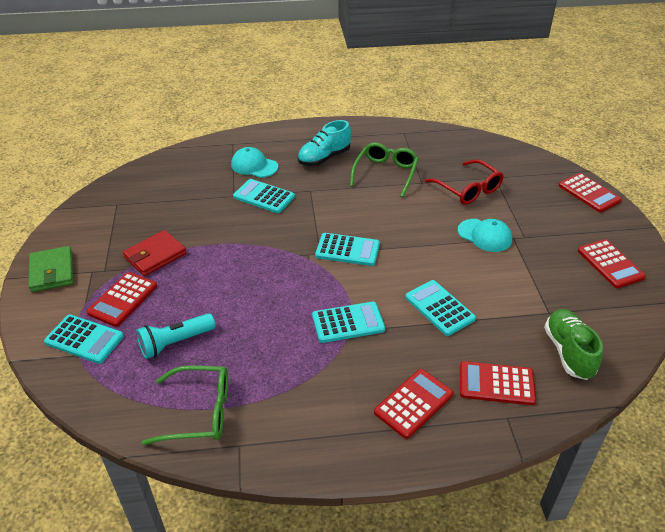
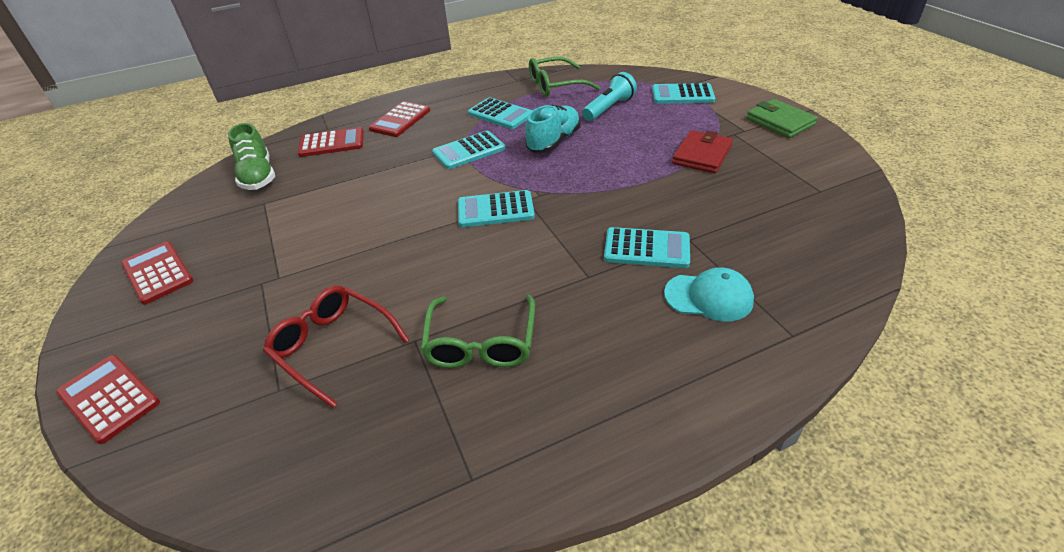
camera: 165 degrees right, 0 degrees up
(123, 299) = (686, 120): red calculator -> none
(324, 158) = (604, 348): turquoise shoe -> turquoise shoe (554, 142)
(439, 308) = (381, 181): turquoise calculator -> turquoise calculator (500, 114)
(485, 235) = (318, 271): turquoise cap -> none

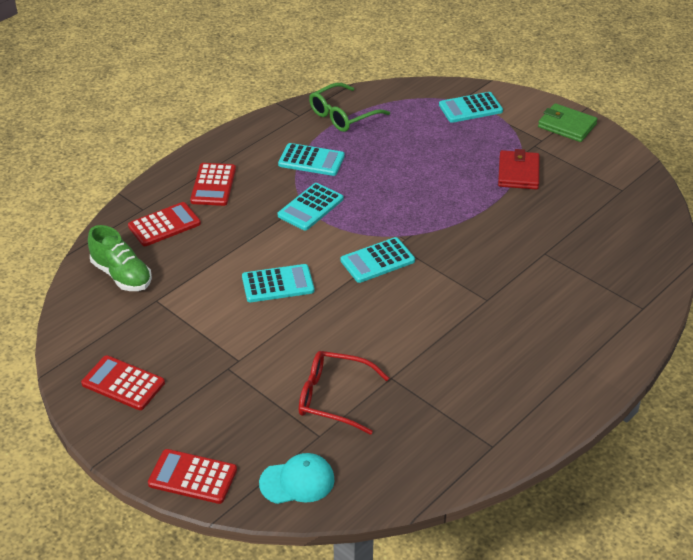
camera: 25 degrees left, 0 degrees up
(481, 343) = (441, 367): green glasses -> none
(554, 142) = (383, 182): turquoise shoe -> none
(609, 108) = (411, 135): turquoise flashlight -> none
(646, 248) = (517, 267): turquoise calculator -> turquoise calculator (278, 284)
(709, 297) = (579, 295): turquoise cap -> turquoise cap (297, 481)

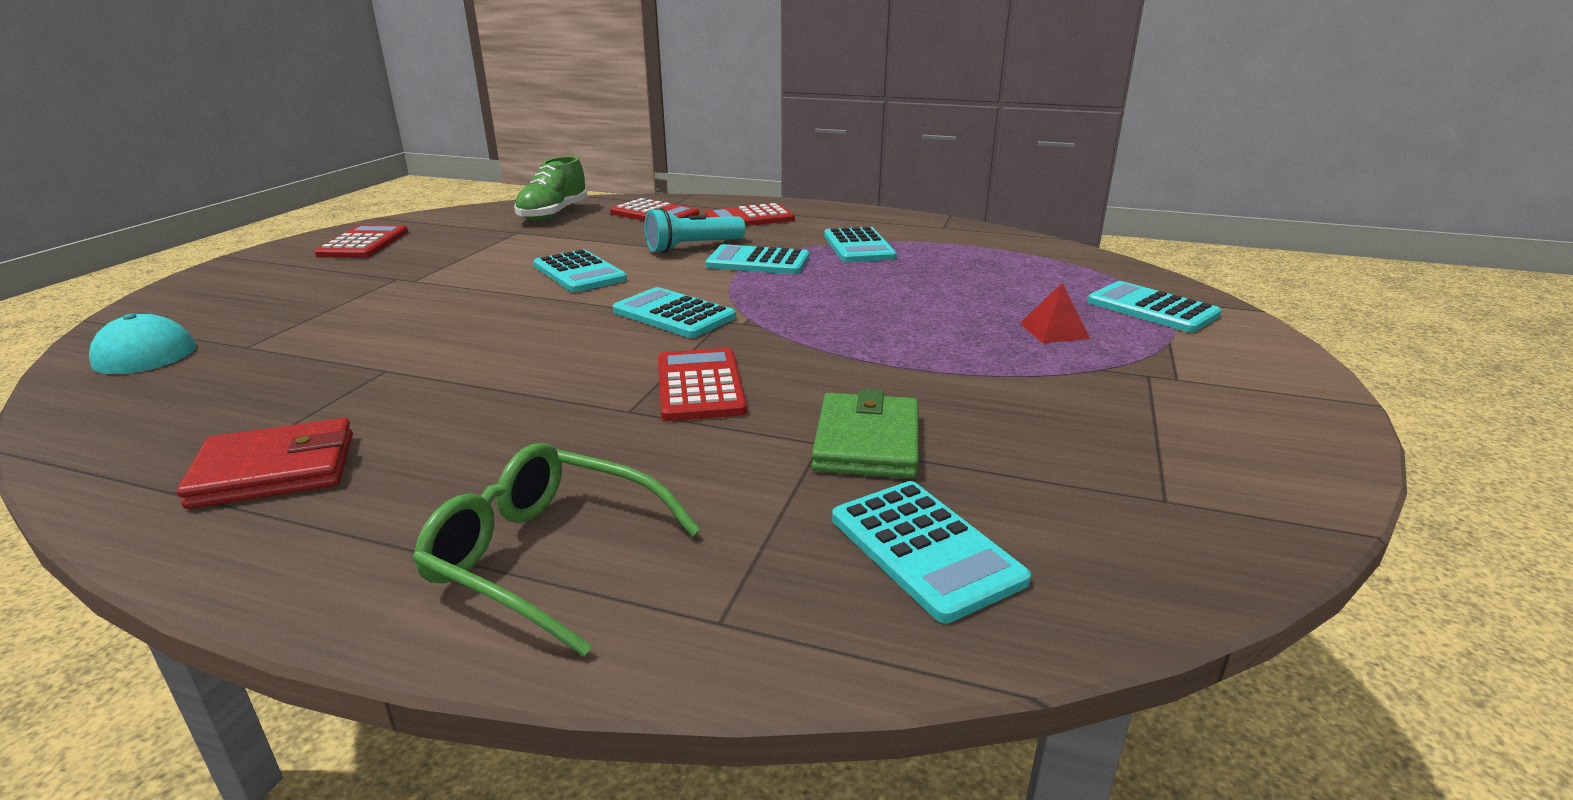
camera: 65 degrees right, 15 degrees down
(192, 477) = (180, 296): red calculator -> red calculator (699, 386)
(261, 226) = (693, 247): none -> turquoise flashlight
(333, 398) = (334, 340): red glasses -> none
(342, 116) = (981, 244): green glasses -> green glasses (545, 557)
(477, 148) = (1054, 331): none -> red pyramid
(518, 173) = (1039, 374): red wallet -> red wallet (275, 470)
(567, 126) = (1271, 394): green wallet -> green wallet (866, 442)
(625, 253) = (925, 549): none -> turquoise calculator

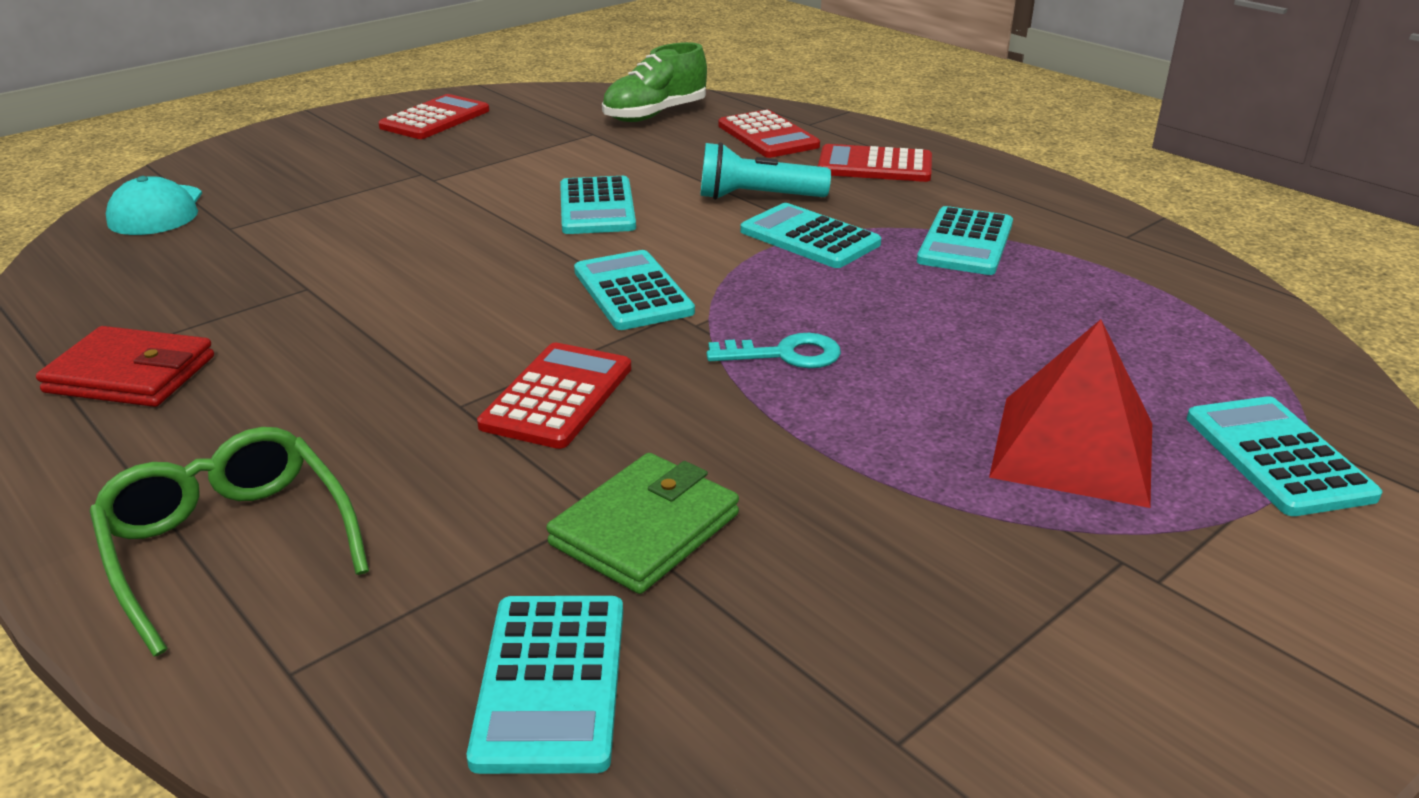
camera: 30 degrees right, 5 degrees up
(827, 325) = (786, 355): none -> turquoise key
(1054, 331) = (1073, 449): red pyramid -> red pyramid, size x1.98

